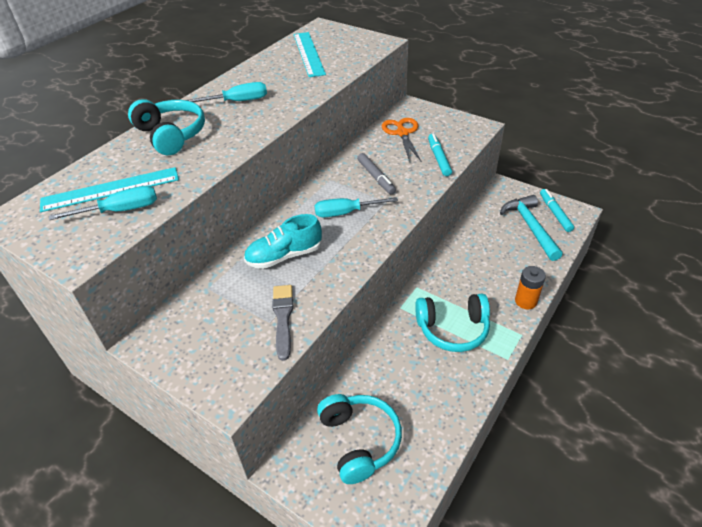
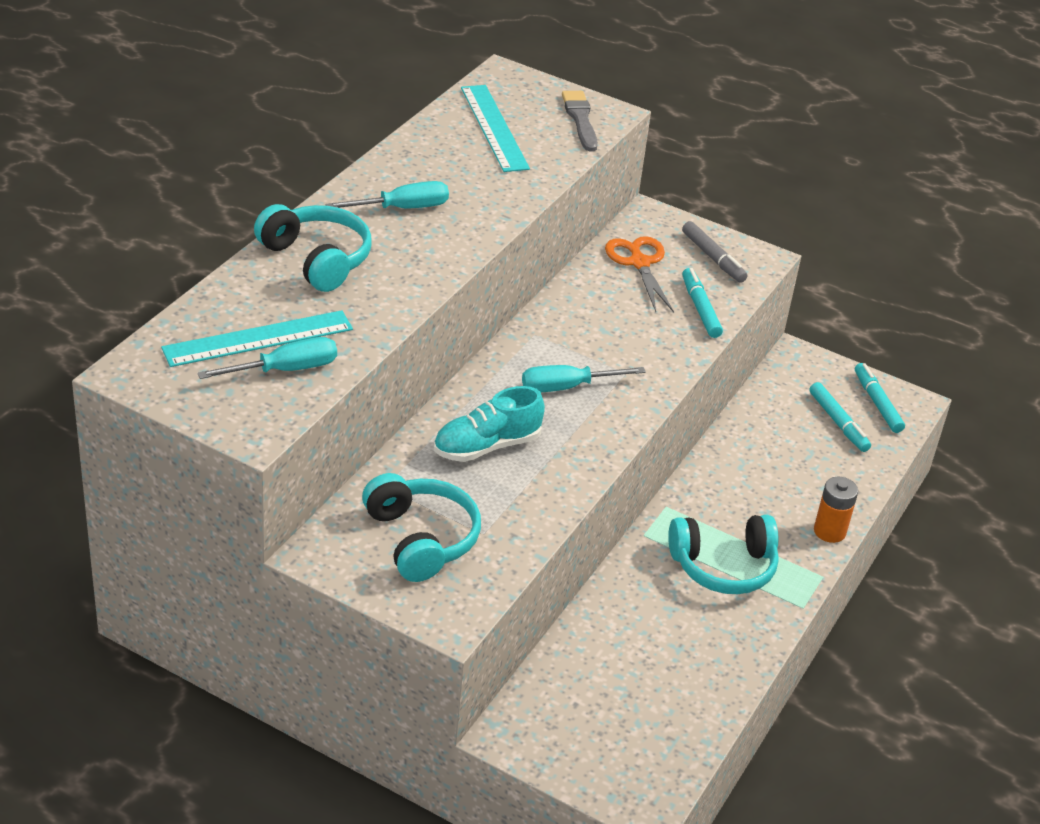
camera: 10 degrees left, 5 degrees down
(283, 318) = (502, 528): grey brush -> grey brush (580, 119)
(359, 440) = (603, 702): turquoise headphones -> turquoise headphones (421, 539)
(376, 177) = (606, 334): grey marker -> grey marker (713, 258)
(530, 227) = (838, 422): turquoise hammer -> turquoise marker

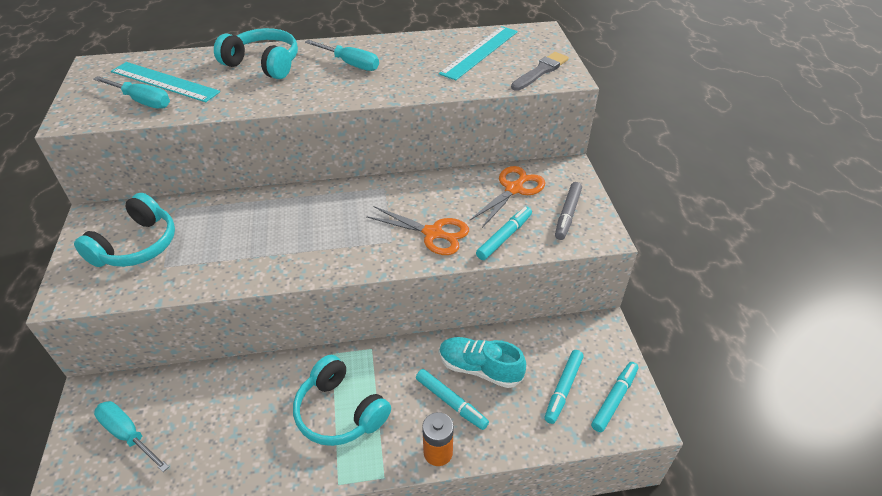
camera: 55 degrees right, 5 degrees up
(317, 259) = (263, 64): turquoise headphones -> turquoise headphones turned 75 degrees counterclockwise
(486, 446) = (251, 225): turquoise shoe -> turquoise shoe (479, 369)
(566, 387) = (346, 225): turquoise screwdriver -> turquoise screwdriver (127, 434)
(645, 343) = (433, 233): none -> orange scissors
(784, 493) = (451, 402): none -> turquoise marker

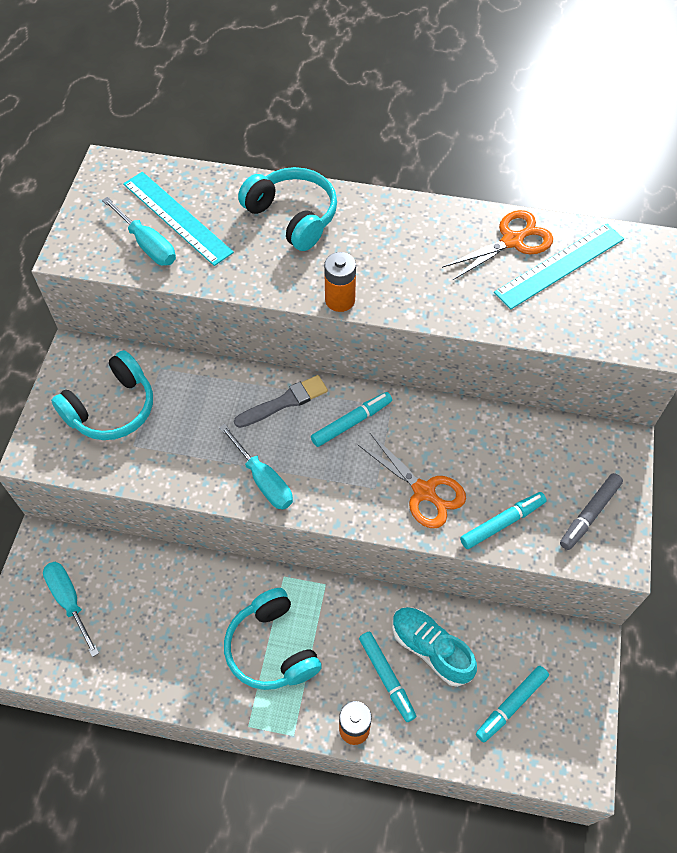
camera: 20 degrees right, 15 degrees up
(320, 101) = (340, 300): none -> orange battery
(351, 64) = (394, 244): turquoise screwdriver -> turquoise screwdriver (264, 480)
(514, 189) = (541, 456): orange scissors -> orange scissors (512, 241)
(540, 71) = (623, 323): grey brush -> grey brush (284, 402)
(614, 399) = (562, 737): turquoise marker -> turquoise marker (351, 422)

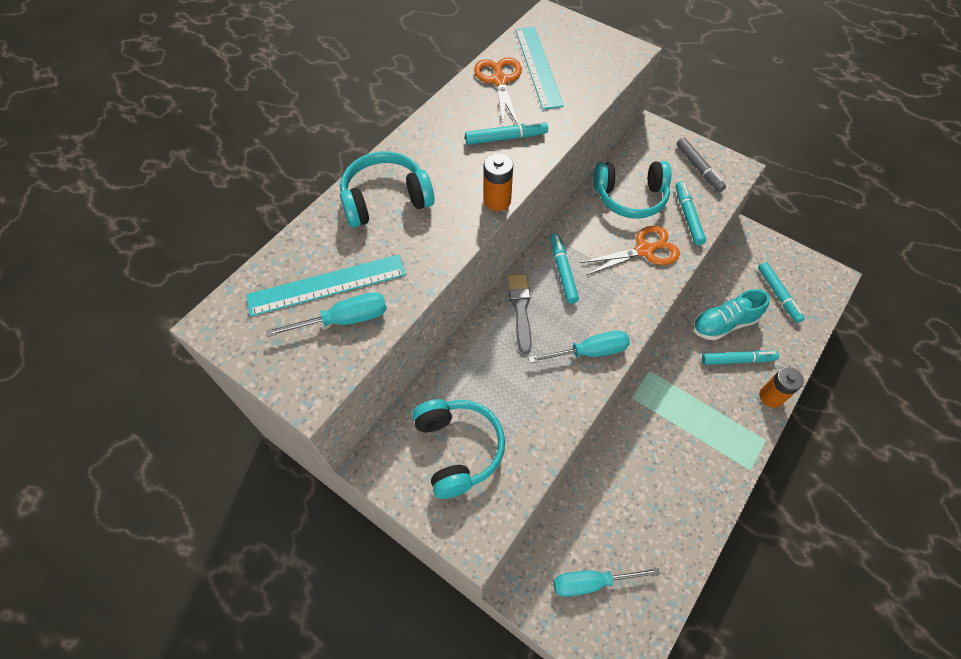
camera: 65 degrees left, 0 degrees up
(271, 648) = (690, 429): turquoise headphones -> turquoise headphones (630, 197)
(430, 276) = (506, 138): none -> turquoise marker

